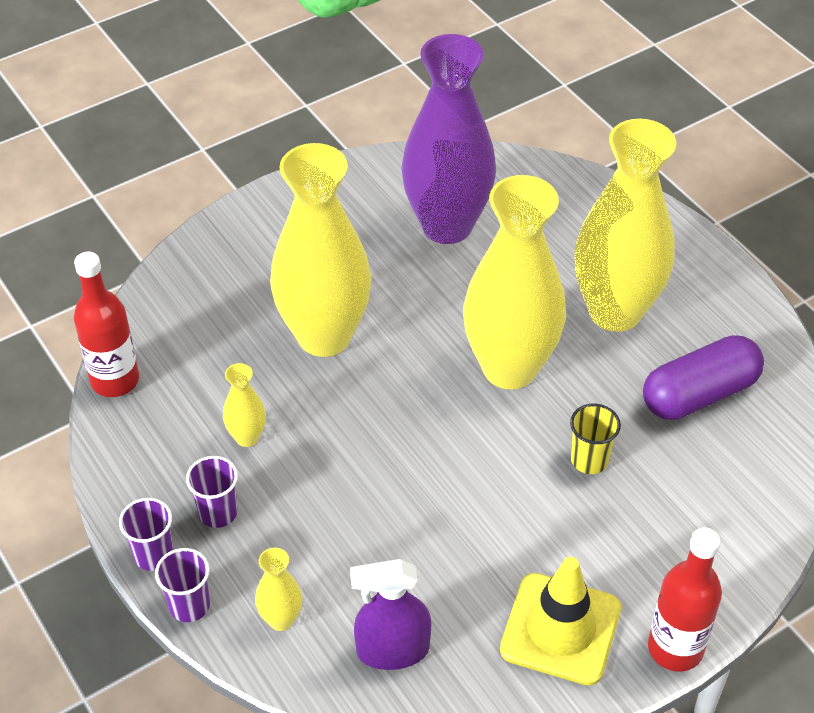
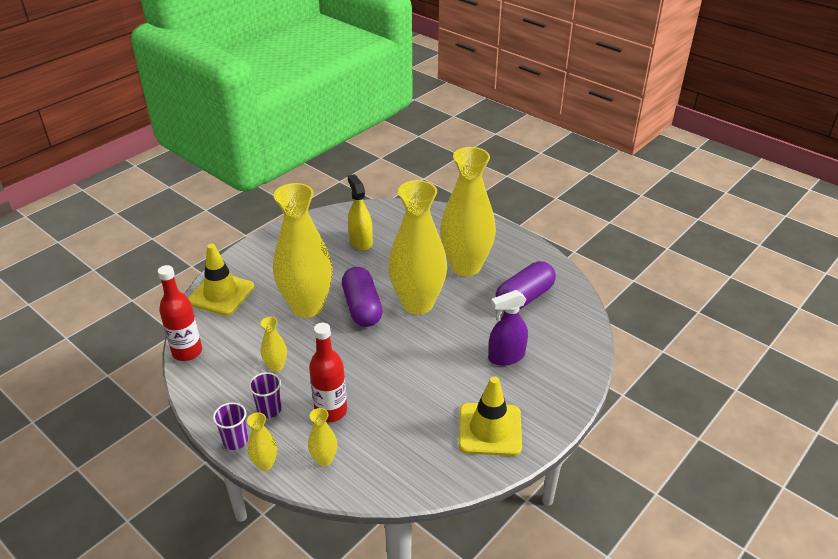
camera: 15 degrees left, 10 degrees down
(189, 605) = (265, 464): purple cup -> yellow vase
(191, 283) = (221, 294): none -> yellow traffic cone
(392, 650) = (396, 462): purple spray bottle -> purple spray bottle (506, 356)
(414, 356) = (362, 307): none -> purple capsule
(447, 226) = (361, 241): purple vase -> yellow spray bottle
(589, 460) = (476, 340): yellow cup -> none
(675, 648) = (557, 425): red bottle -> red bottle (331, 411)

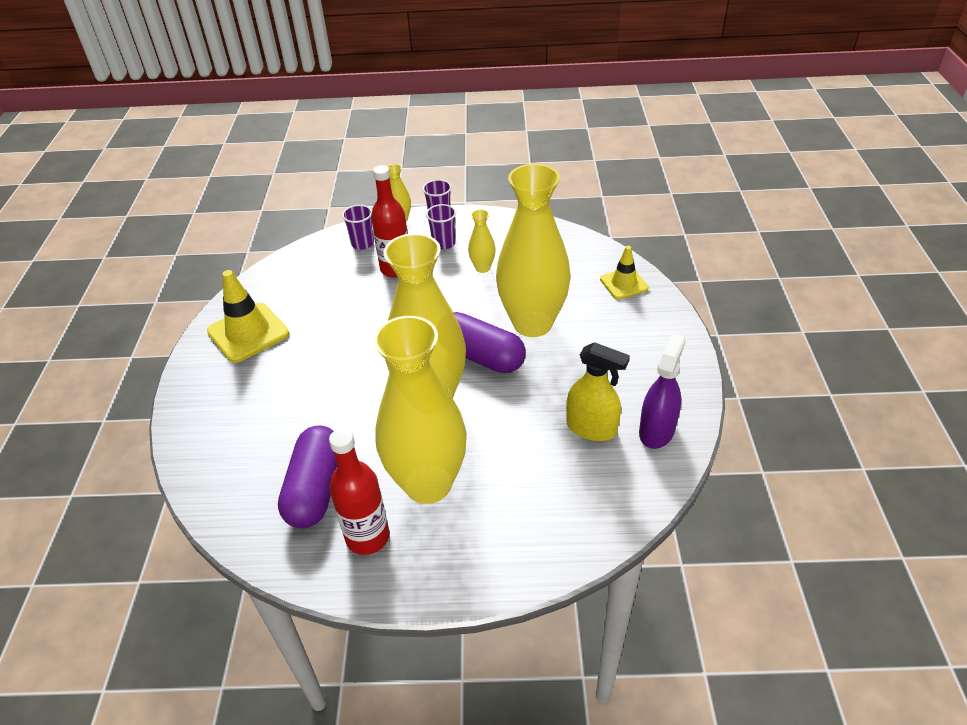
camera: 140 degrees right, 5 degrees up
(187, 352) = (566, 235): red bottle -> red bottle (367, 537)
(221, 294) = (624, 284): yellow traffic cone -> yellow traffic cone, size x0.62
(324, 459) = (362, 243): yellow vase -> purple cup
(506, 356) = (282, 403): purple spray bottle -> purple spray bottle (656, 430)

